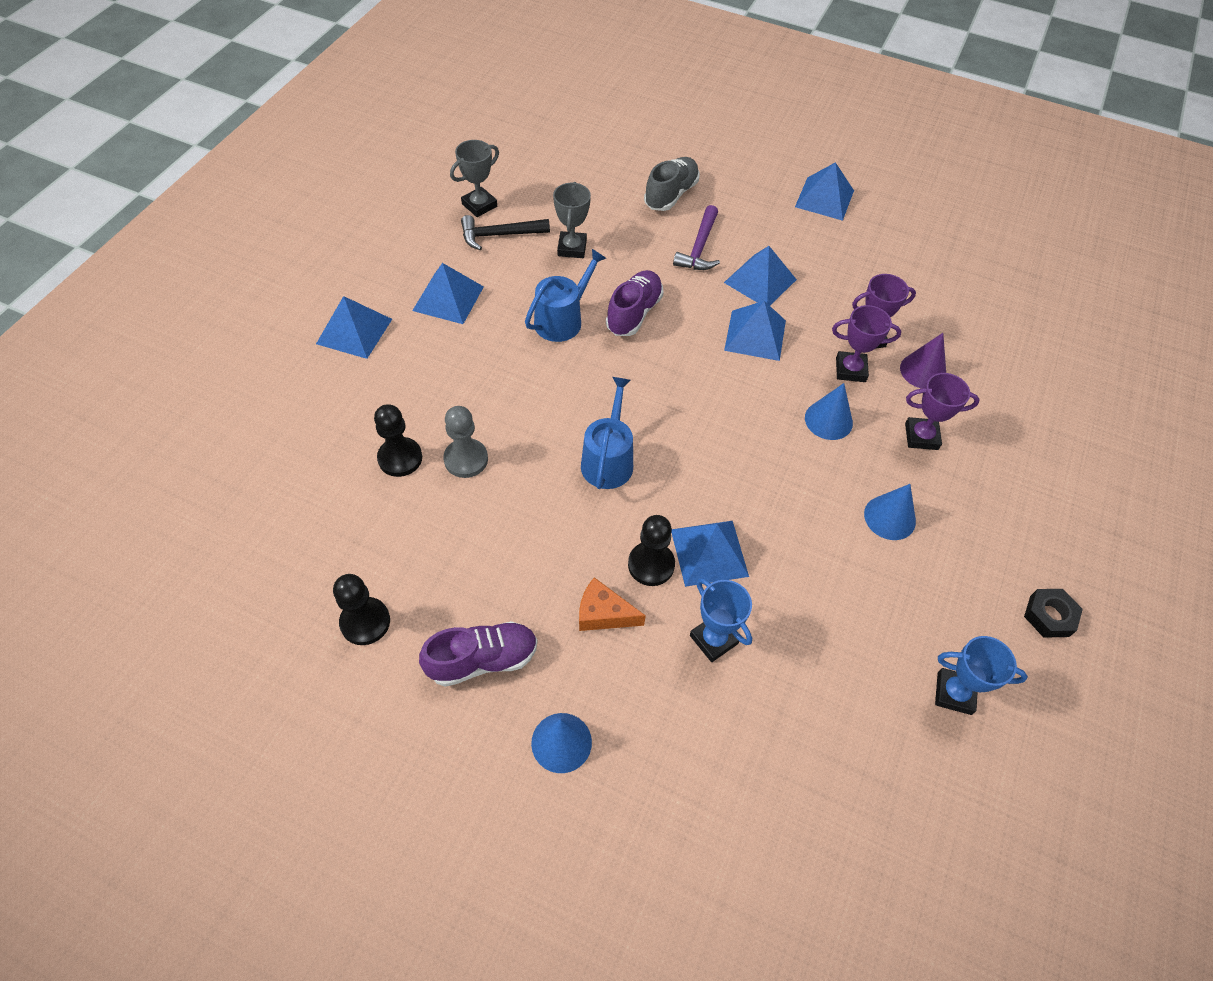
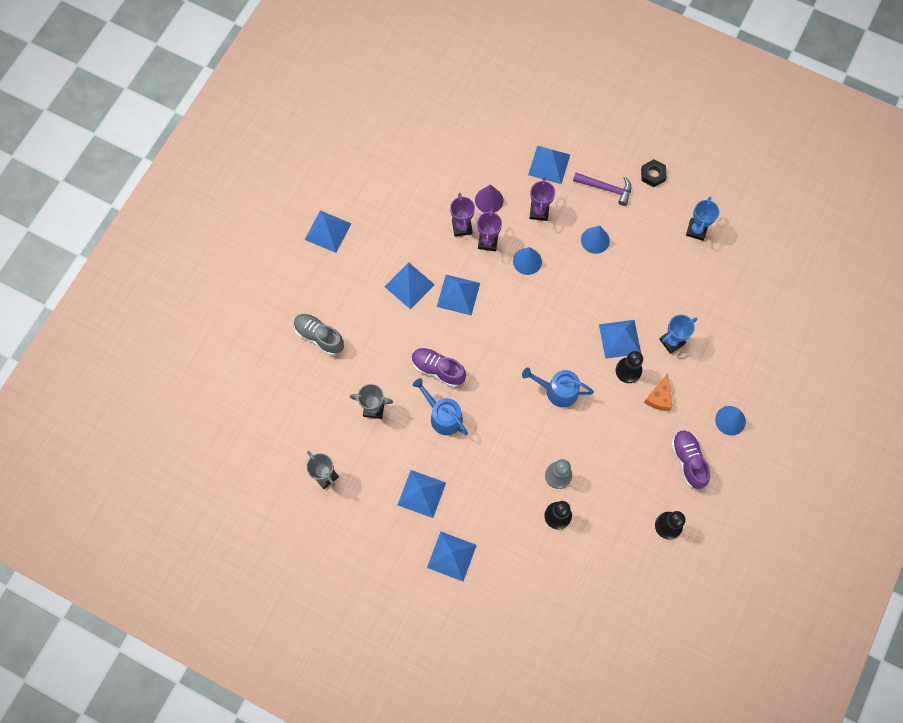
camera: 85 degrees left, 15 degrees up
(499, 235) = (358, 460): black hammer -> none
(699, 248) = (376, 321): purple hammer -> purple hammer (606, 188)
(1013, 451) = (549, 164): none -> blue pyramid

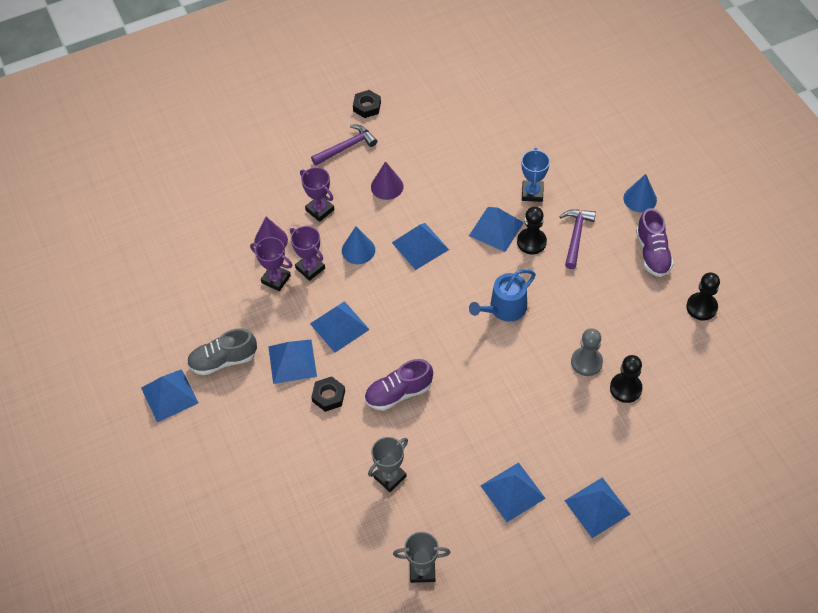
camera: 50 degrees left, 15 degrees down
(319, 336) = (271, 477): grey shoe -> grey shoe (223, 360)
(401, 327) = (328, 396): none -> black nut
(443, 416) = (449, 420): blue watering can -> none
(549, 164) = (283, 173): blue pyramid -> blue pyramid (420, 246)
(595, 240) = (387, 186): blue cone -> purple cone
(659, 397) = (576, 236): orange cheese -> purple hammer
(688, 461) = (652, 253): purple shoe -> purple shoe turned 120 degrees counterclockwise
(696, 230) = (446, 110): blue trophy -> none

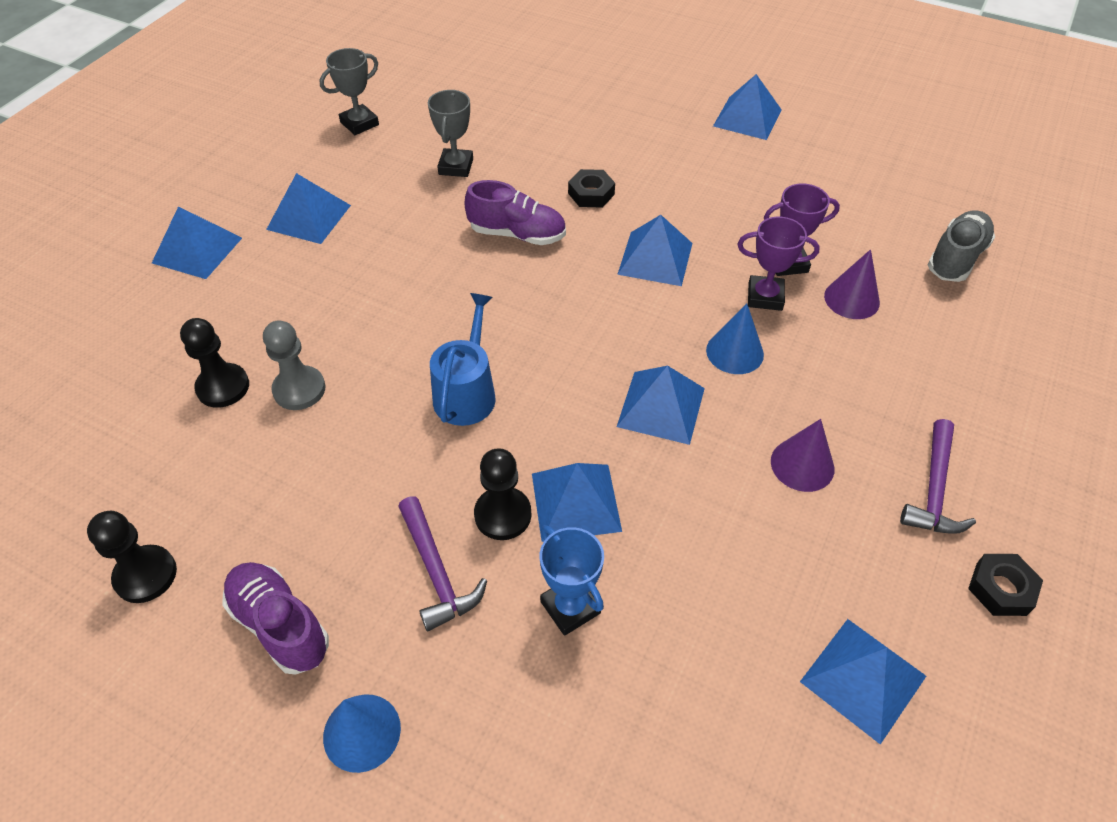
camera: 140 degrees right, 5 degrees down
(223, 360) = (736, 166): grey shoe -> grey shoe (956, 258)
(292, 361) = (666, 201): blue pyramid -> blue pyramid (863, 678)
(320, 210) = (846, 372): purple trophy -> none
(398, 393) = (517, 234): purple shoe -> purple shoe turned 75 degrees clockwise

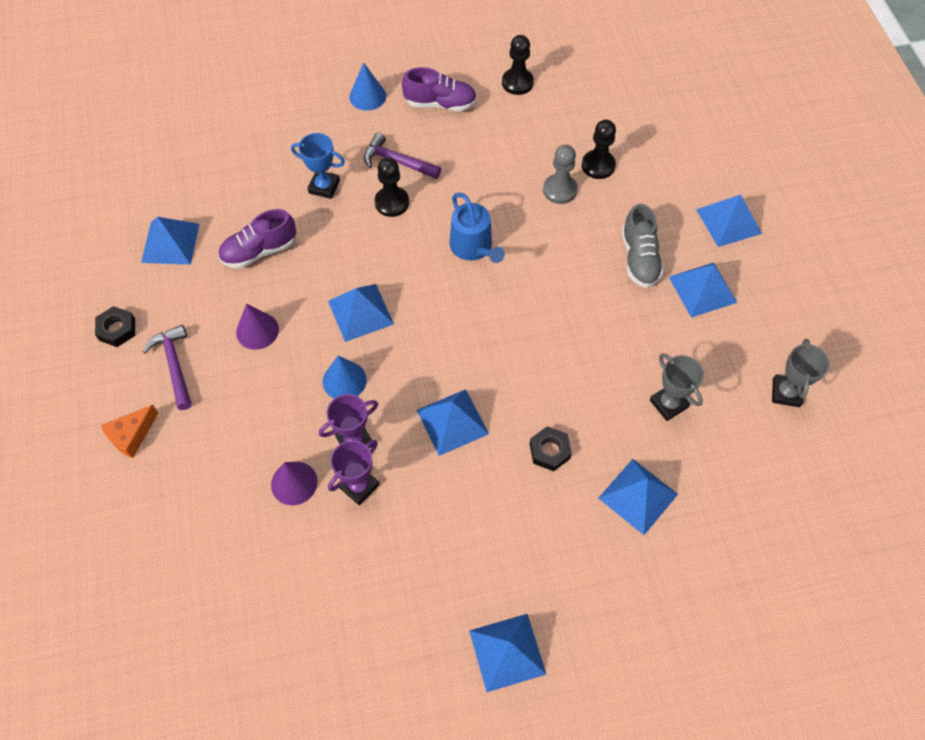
camera: 140 degrees right, 10 degrees up
(517, 234) = (561, 374): purple shoe -> purple shoe (259, 251)
(575, 502) = (362, 231): blue pyramid -> blue pyramid (638, 496)
(956, 258) = (236, 587): grey shoe -> grey shoe (639, 258)
(1022, 442) = (131, 435): none -> orange cheese

